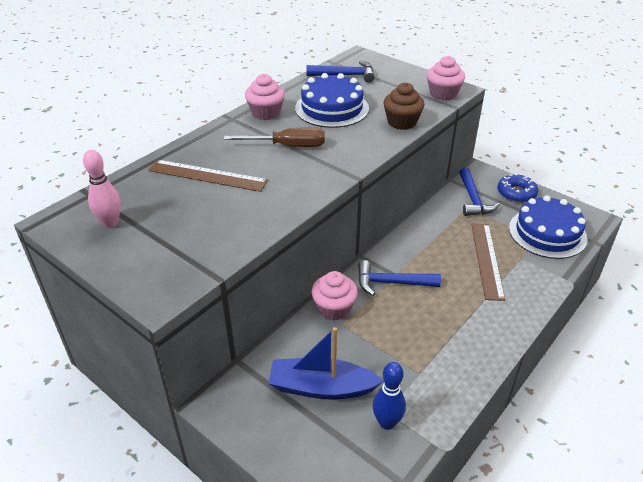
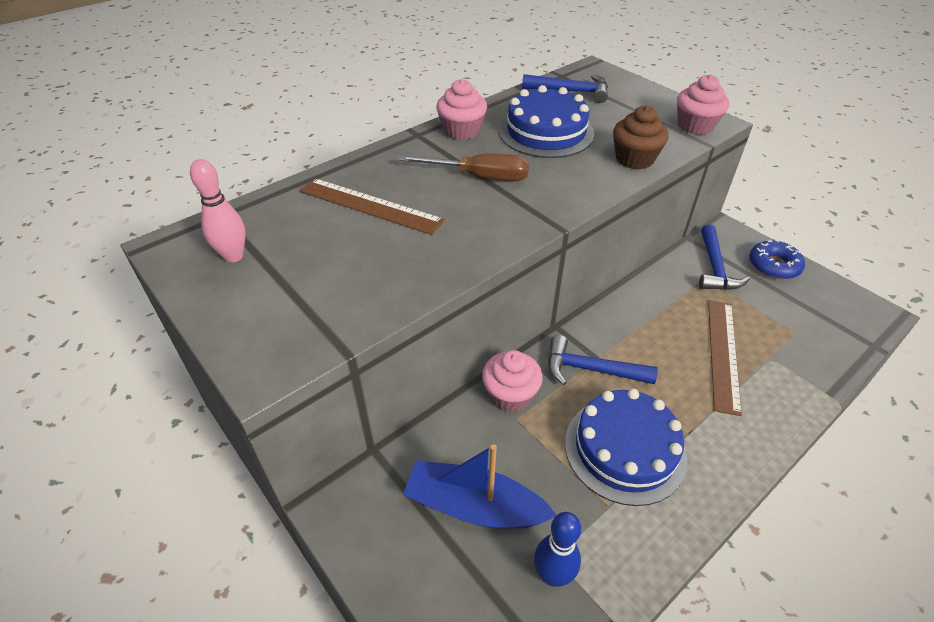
camera: 10 degrees right, 5 degrees up
(547, 233) = (811, 326): blue cake -> blue cake (625, 449)

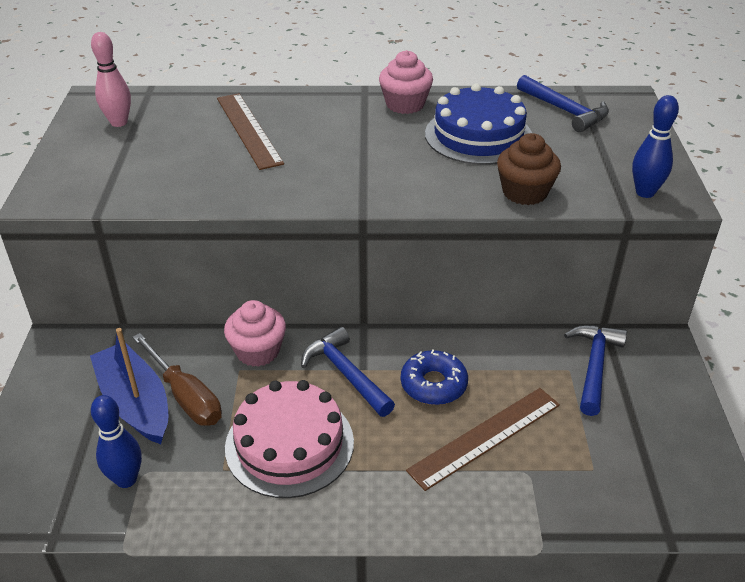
camera: 40 degrees right, 5 degrees down
(479, 176) = (362, 146): brown screwdriver -> brown screwdriver (185, 396)
(625, 449) = (289, 444): blue cake -> pink cake
(695, 126) = (645, 192): pink cupcake -> blue bowling pin
(715, 267) = (594, 366): blue hammer -> blue hammer turned 150 degrees clockwise
(773, 266) = (667, 402): blue donut -> blue donut (433, 384)

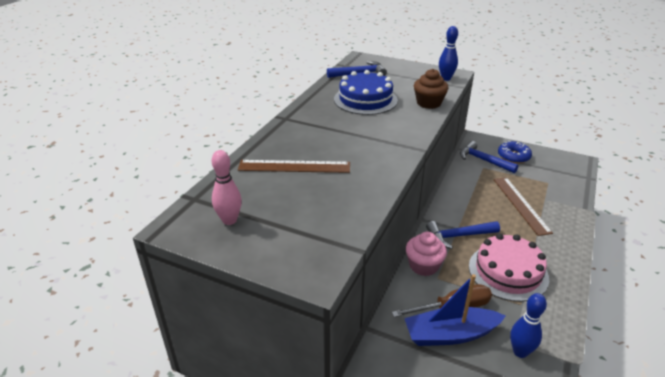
camera: 65 degrees left, 5 degrees down
(405, 104) = (312, 110): pink cupcake -> none
(433, 384) = (478, 209): blue donut -> blue donut (513, 156)

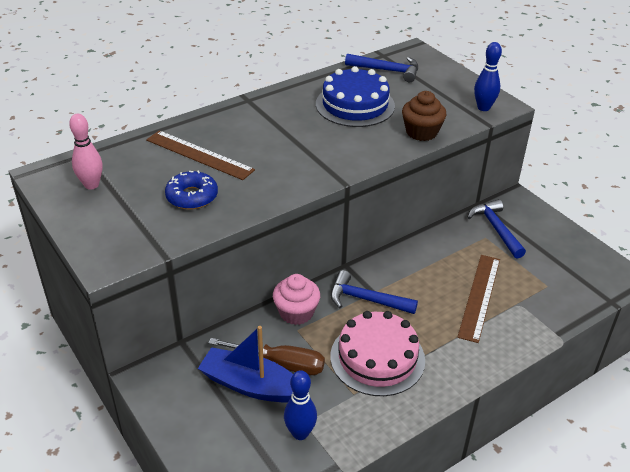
camera: 30 degrees right, 5 degrees up
(513, 156) = (541, 238): blue donut -> blue donut (192, 196)

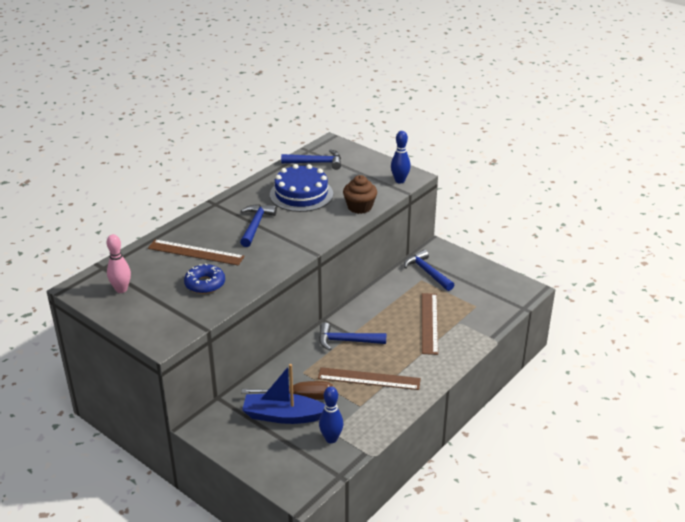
camera: 15 degrees left, 5 degrees down
(284, 134) = (255, 225): none -> blue hammer
(296, 312) = (297, 360): pink cupcake -> none
(377, 358) = (369, 379): pink cake -> brown ruler

